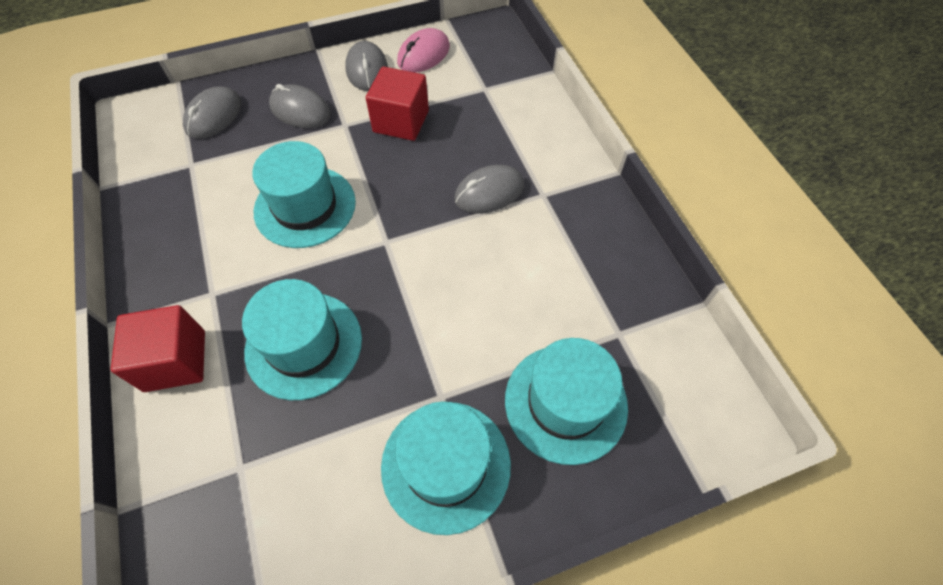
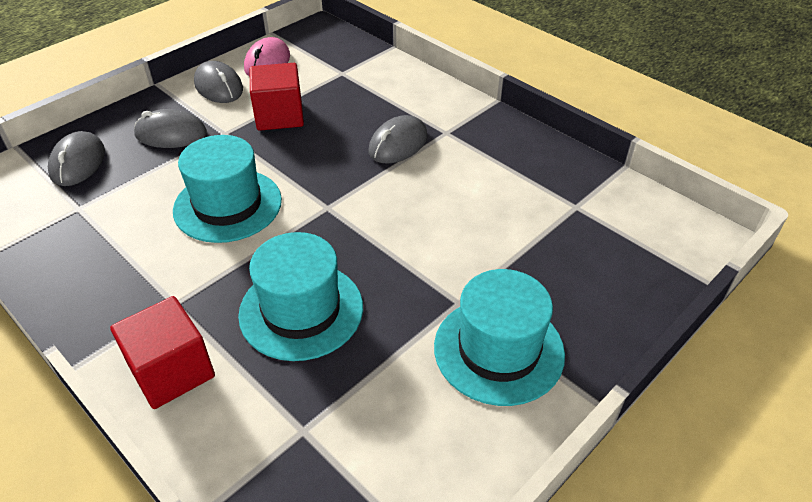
camera: 25 degrees left, 15 degrees down
(565, 402) = (567, 268): turquoise hat -> none

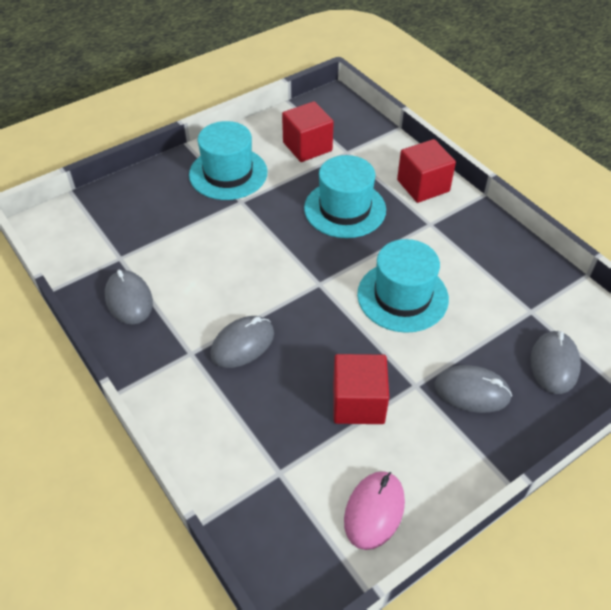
camera: 170 degrees left, 5 degrees up
(219, 86) = (432, 467): grey mouse -> grey mouse (129, 299)
(378, 432) = (307, 146): none -> red cube

